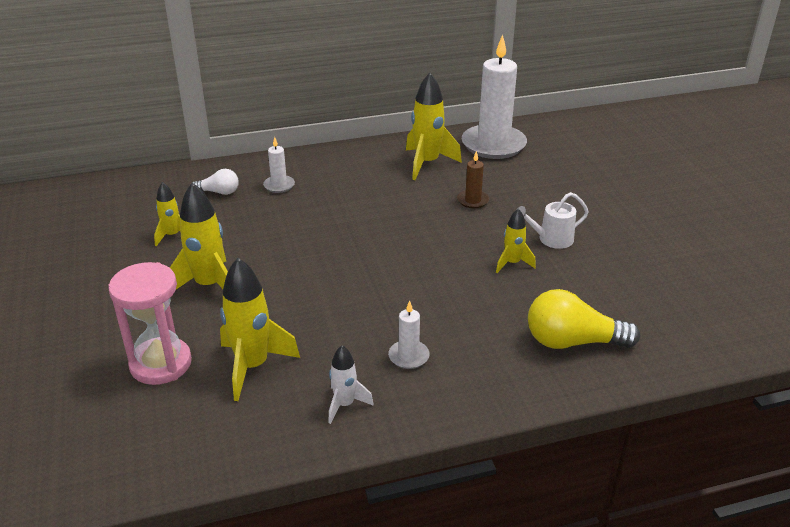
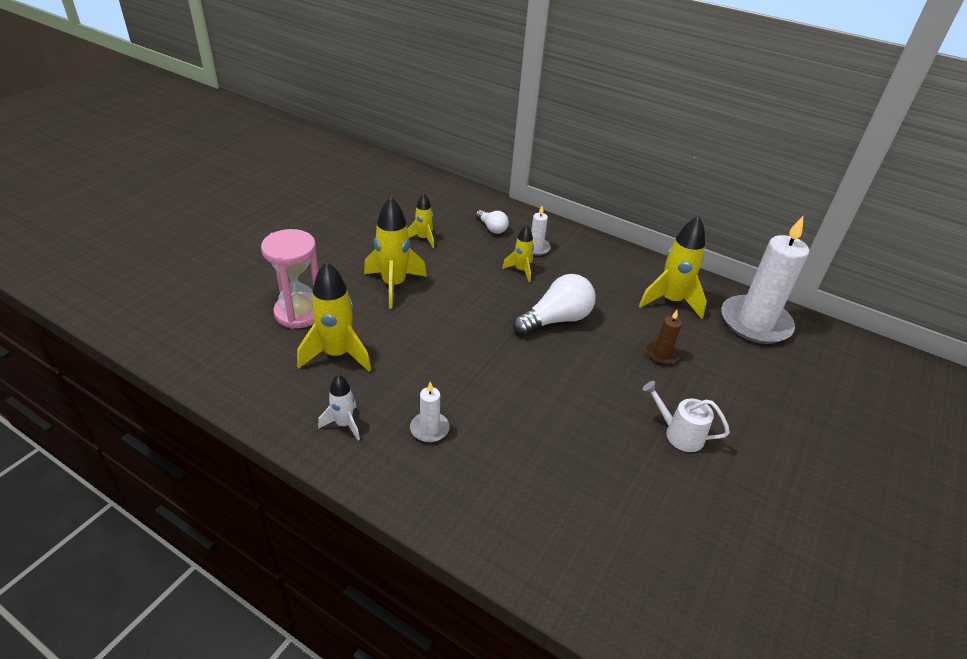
camera: 45 degrees right, 5 degrees up
(374, 225) = (556, 320): none -> white light bulb
(512, 263) = (613, 426): yellow rocket -> yellow rocket (521, 270)
(572, 342) = (560, 526): yellow light bulb -> none

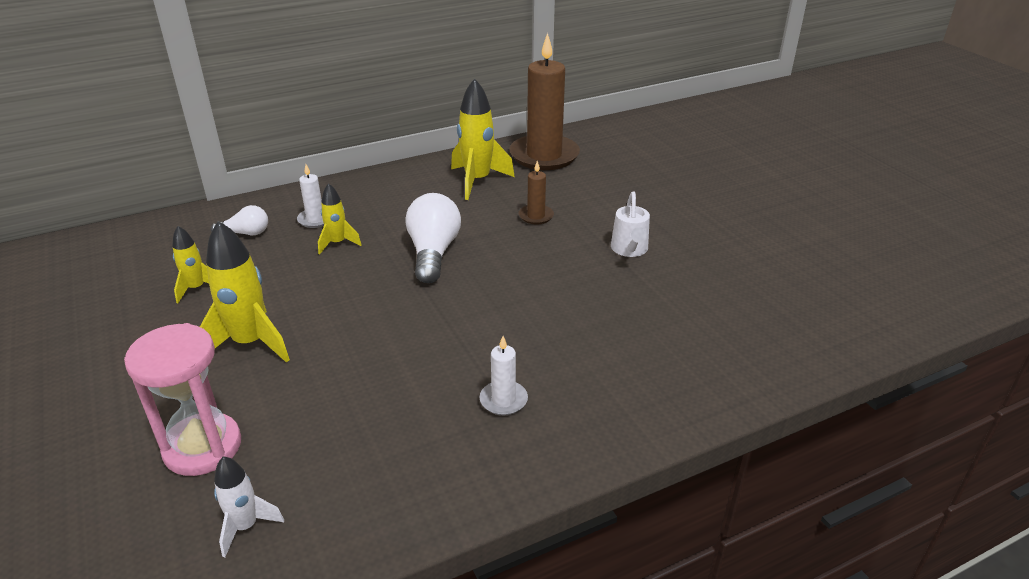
camera: 55 degrees left, 5 degrees down
(337, 354) = (319, 436): yellow rocket -> none
(344, 424) = (440, 469): white rocket -> white rocket (246, 526)
(678, 434) = (630, 250): white watering can -> white watering can turned 60 degrees counterclockwise
(755, 323) = (544, 156): white candle -> brown candle

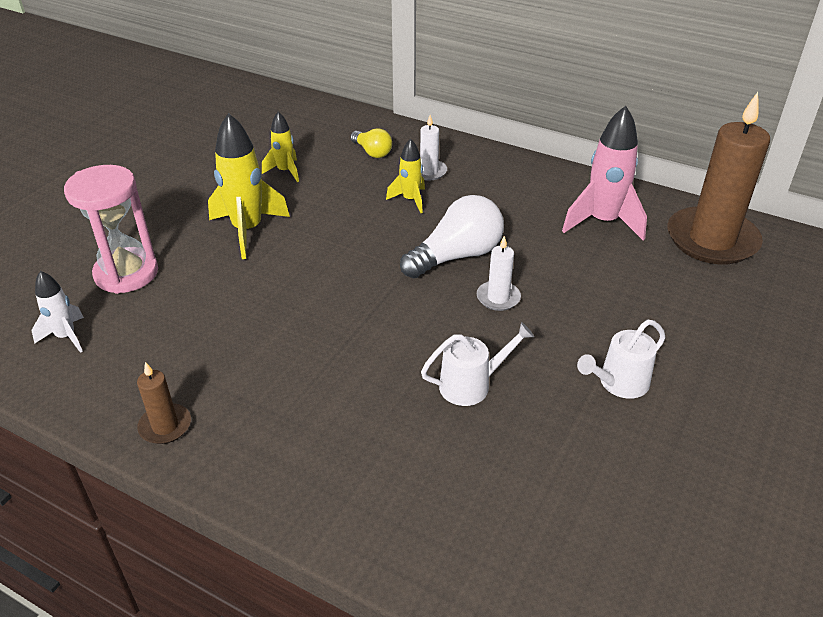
camera: 55 degrees right, 5 degrees up
(245, 233) = (372, 152): white light bulb -> yellow light bulb
(477, 181) = (603, 222): yellow rocket -> pink rocket
(503, 400) = (295, 403): white candle -> white candle (498, 298)
(536, 216) = (593, 288): brown candle -> brown candle (165, 426)
(572, 307) = (471, 385): none -> white watering can

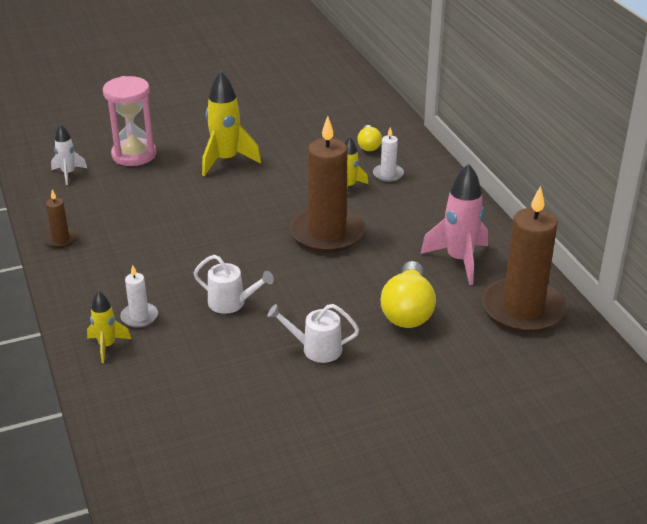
camera: 40 degrees right, 5 degrees down
(285, 171) = (295, 134): yellow rocket -> yellow rocket (107, 346)
(456, 256) = (327, 233): white light bulb -> brown candle
(498, 298) = (316, 268): white candle -> white candle (139, 317)
(634, 293) = (408, 310): none -> yellow light bulb

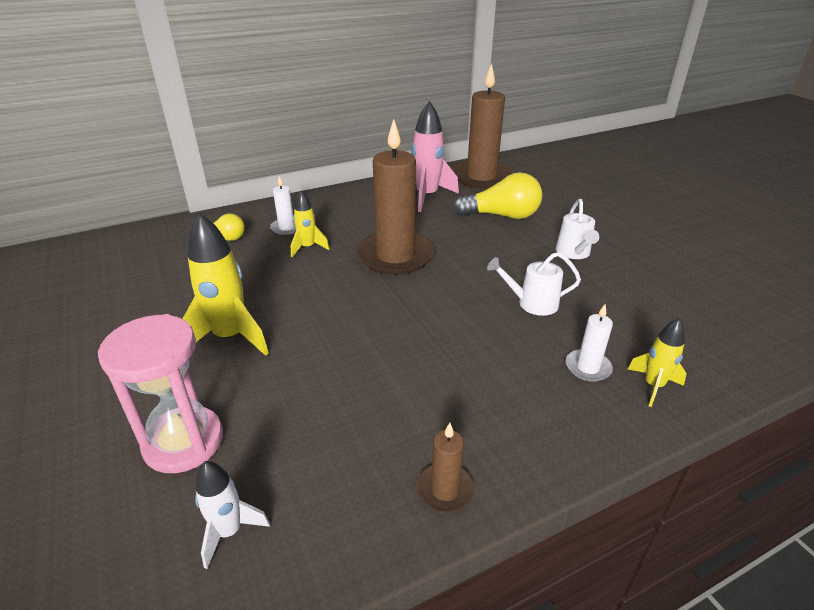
camera: 95 degrees left, 0 degrees up
(232, 303) = (532, 303): white watering can -> white watering can turned 105 degrees counterclockwise

